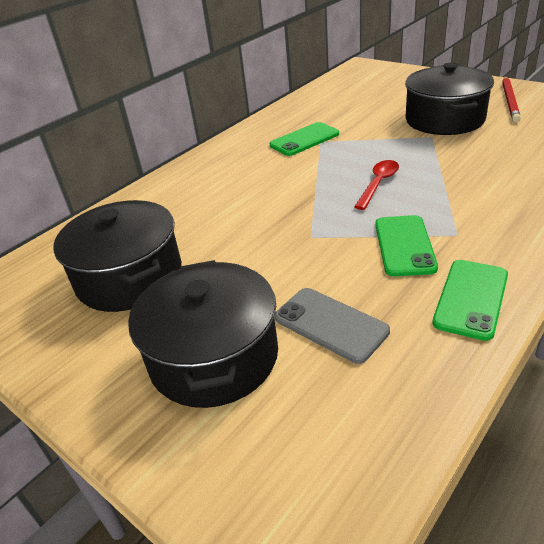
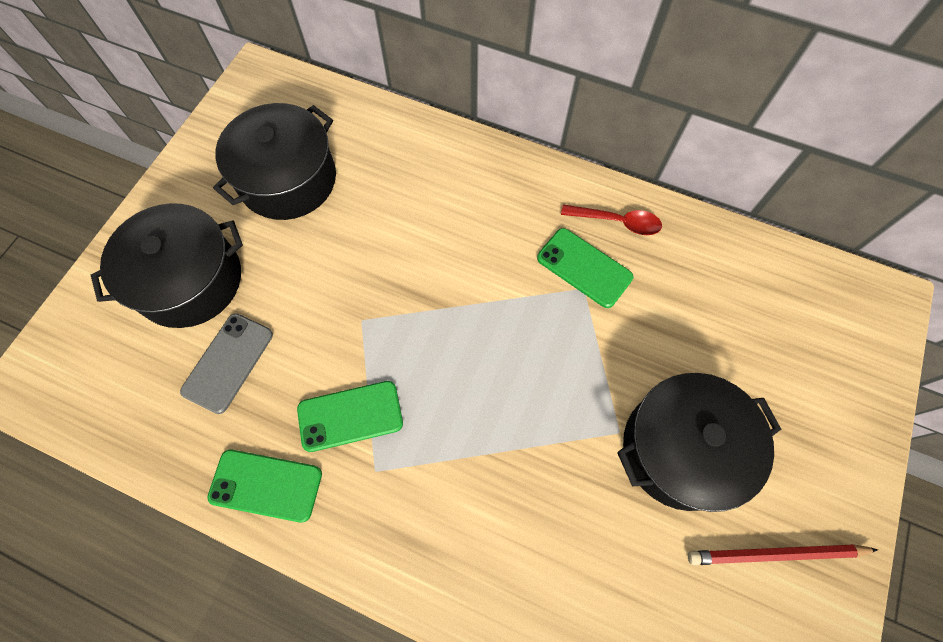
camera: 70 degrees right, 30 degrees up
(378, 184) = (477, 375): red spoon -> red spoon (617, 222)

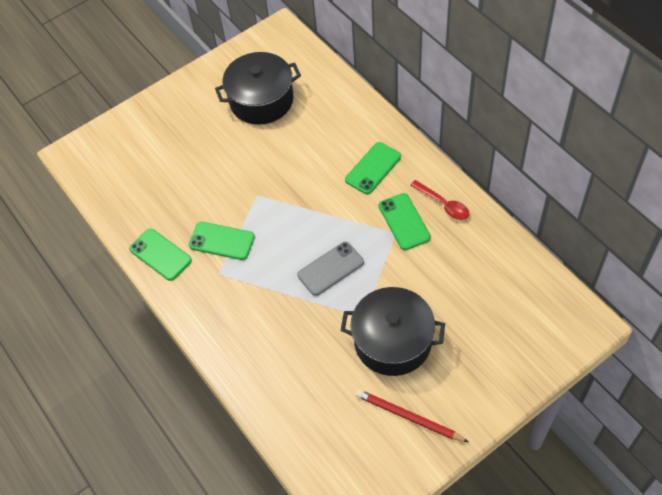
camera: 35 degrees right, 10 degrees down
(190, 280) = (178, 135): black pot -> none
(228, 363) = (174, 186): grey phone -> grey phone (330, 269)
(498, 212) = (373, 168): none -> green phone

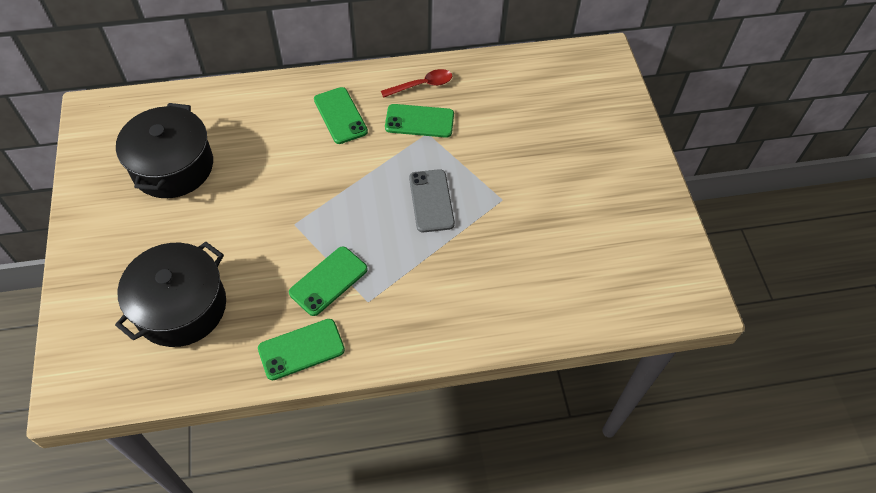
camera: 70 degrees left, 0 degrees up
(392, 341) = (542, 189): black pot -> black pot (181, 307)
(408, 417) = (626, 213): red pencil -> none

